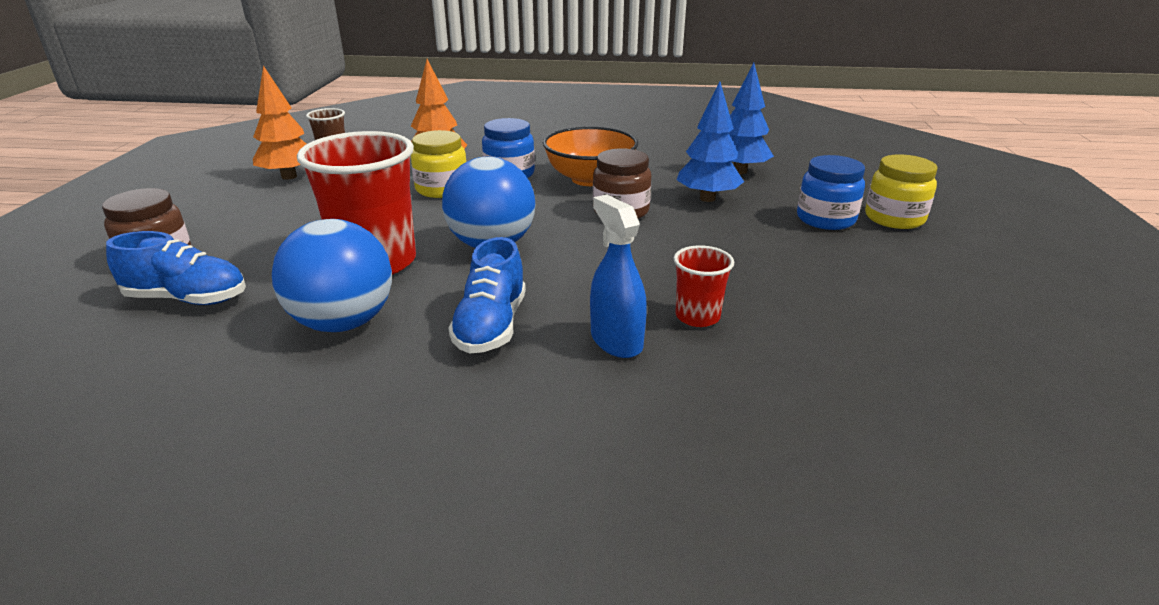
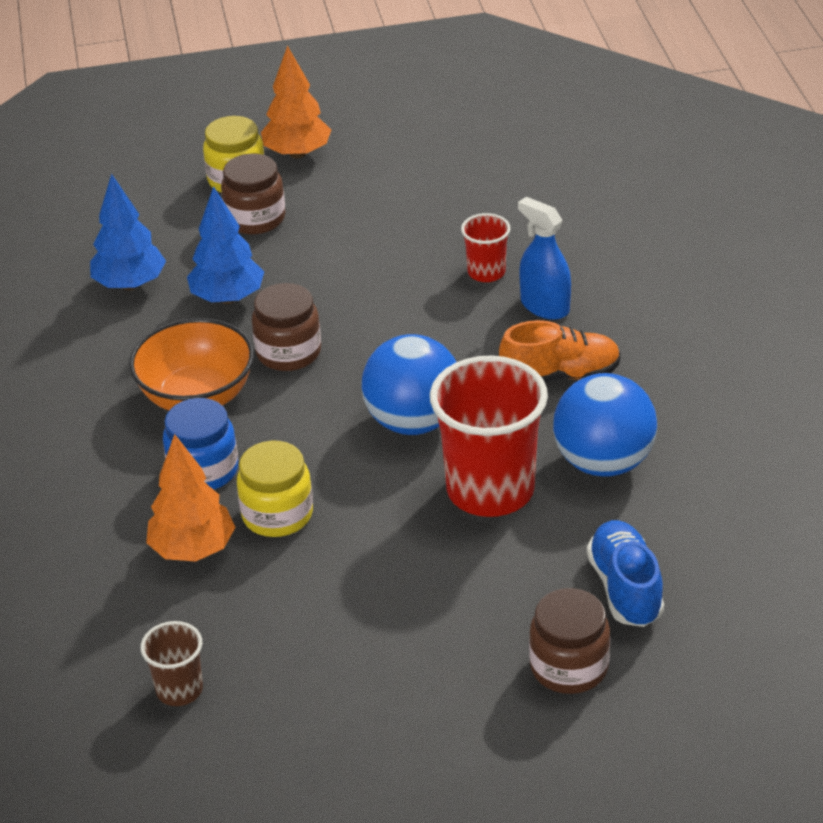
camera: 105 degrees left, 10 degrees up
(289, 176) = (288, 691): orange tree -> orange tree (297, 153)
(491, 326) = (560, 375): blue shoe -> orange shoe
(616, 341) = (544, 306): blue spray bottle -> blue spray bottle turned 90 degrees clockwise
(825, 219) = (255, 219): blue jar -> brown jar

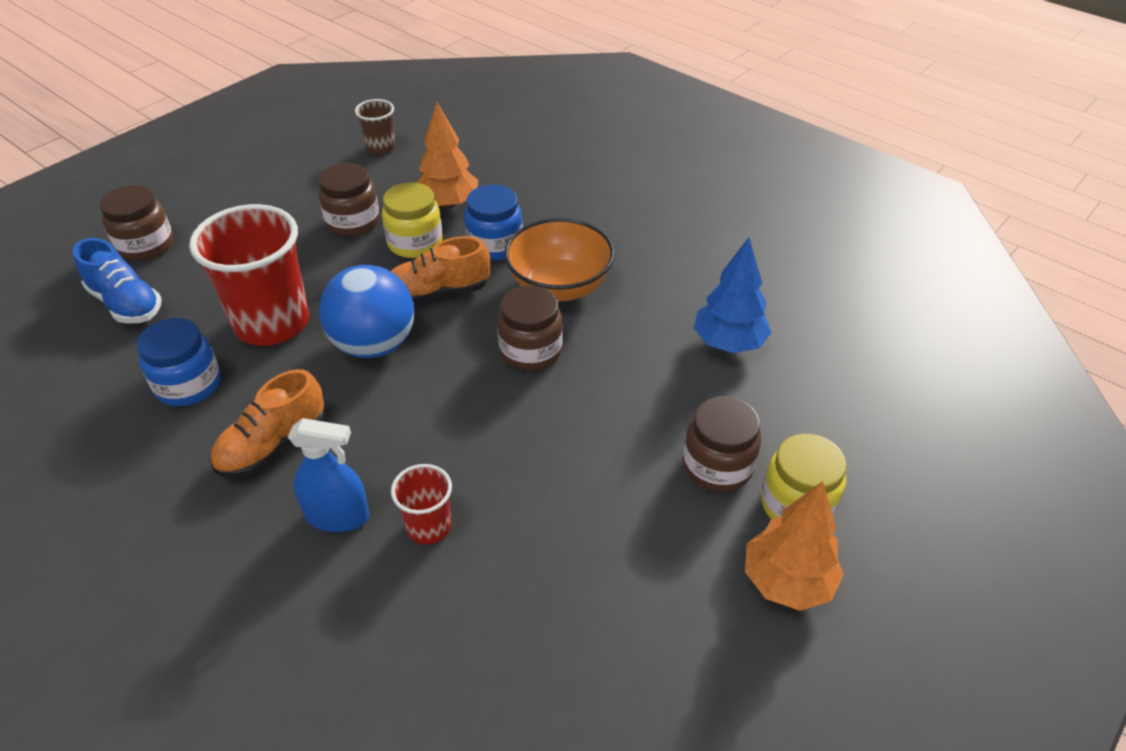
camera: 140 degrees right, 5 degrees up
(227, 298) = (637, 372): blue tree -> none
(310, 445) = (438, 292): none -> orange shoe
(316, 578) = (353, 222): none -> brown jar
(603, 462) = (188, 385): blue ball -> blue jar

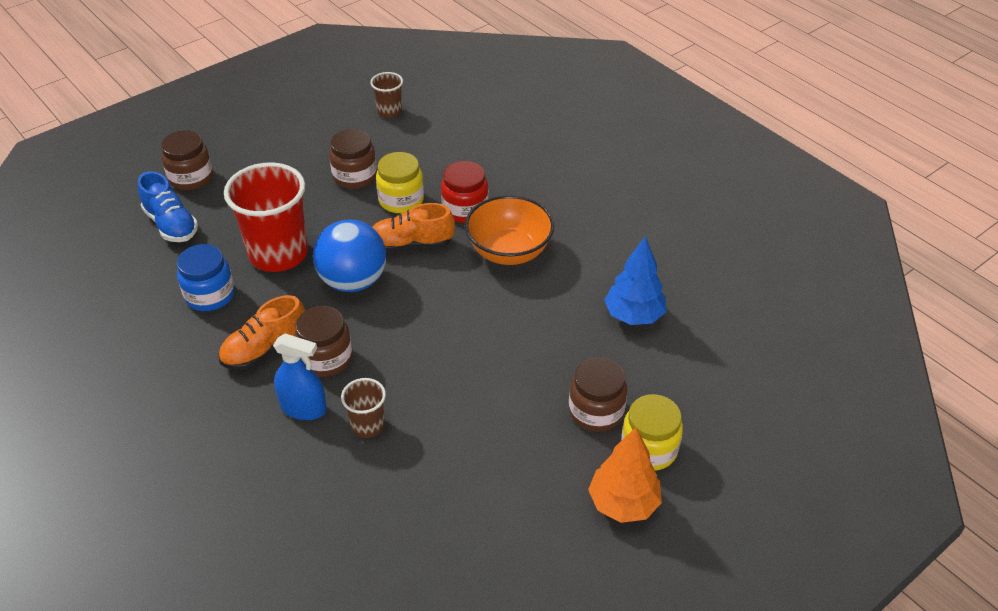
camera: 10 degrees right, 0 degrees up
(428, 527) = (368, 425): red cup -> brown cup
(448, 204) = (435, 169): orange tree -> none
(495, 245) = (465, 209): blue jar -> red jar
(531, 351) = (473, 302): brown jar -> brown jar (326, 358)

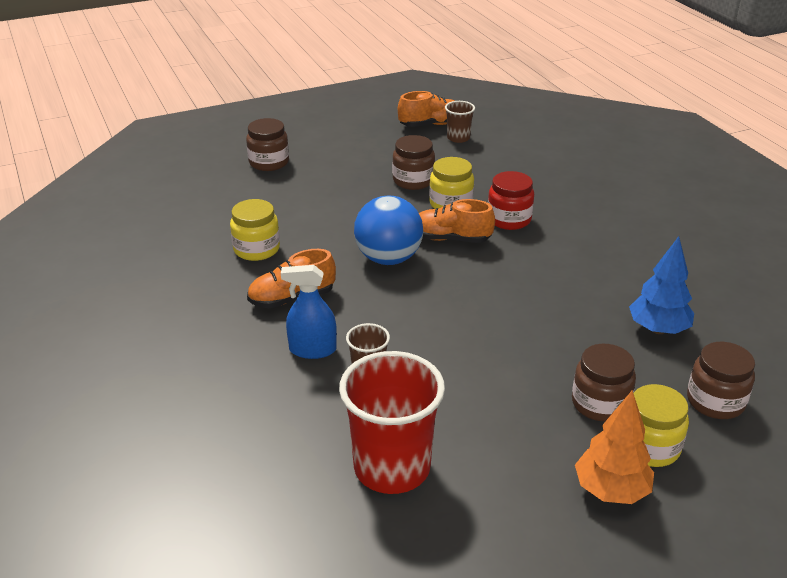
camera: 15 degrees right, 10 degrees down
(171, 224) = (241, 193): blue shoe -> none
(210, 295) = (256, 249): blue jar -> yellow jar
(278, 254) = (327, 228): red cup -> red cup (392, 468)
(303, 408) = (312, 350): blue spray bottle -> blue spray bottle turned 150 degrees clockwise
(326, 358) = (345, 314): brown jar -> brown jar (715, 401)
(356, 98) = (431, 124): none -> orange shoe
(509, 251) = (543, 258): orange bowl -> none

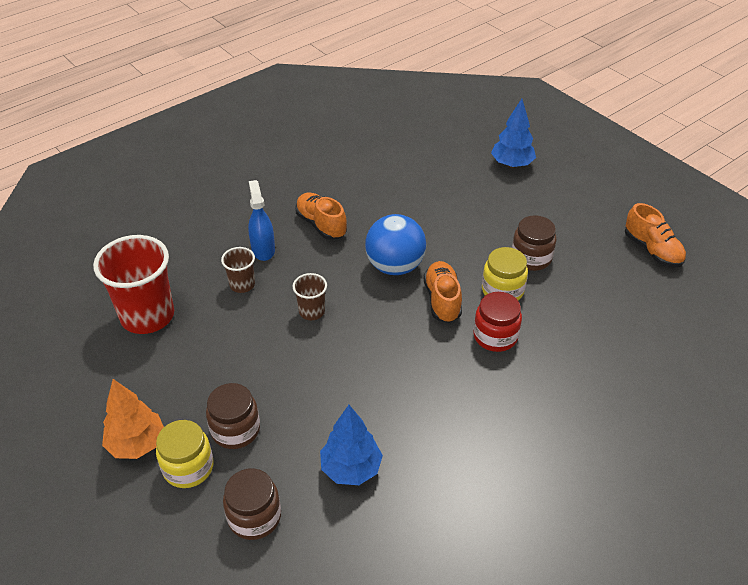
camera: 75 degrees right, 10 degrees up
(256, 249) = (378, 191): yellow jar -> none
(269, 162) = (511, 164): brown jar -> blue tree
(458, 138) = (637, 275): brown cup -> brown cup (312, 311)

